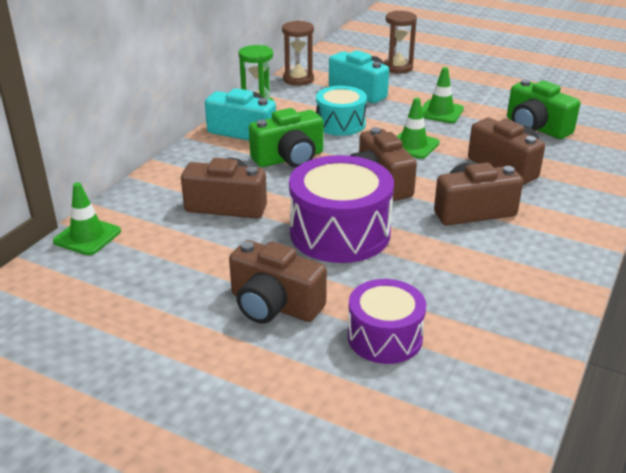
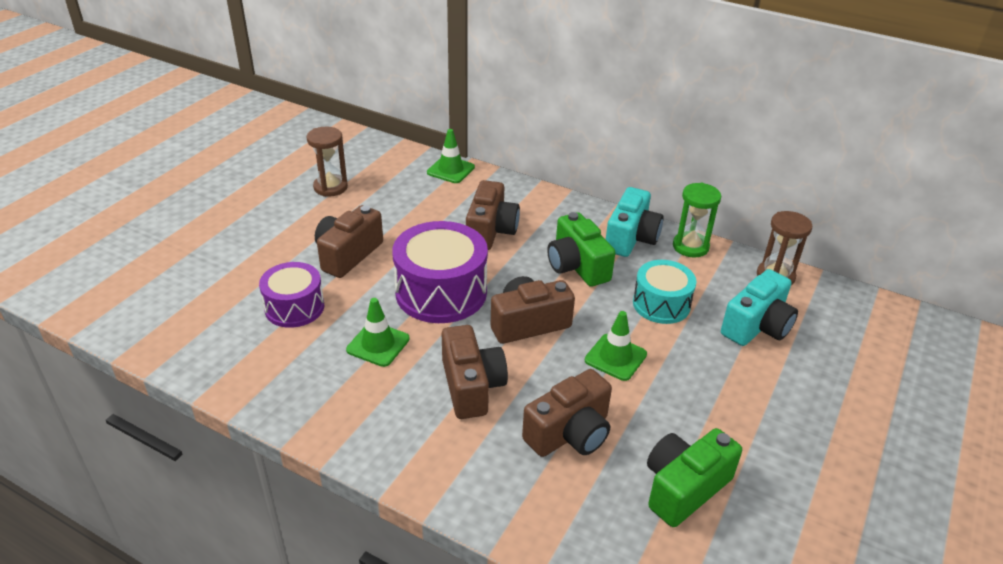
camera: 90 degrees right, 5 degrees up
(397, 68) = (849, 367): brown hourglass -> brown hourglass (330, 187)
(440, 112) = (712, 393): green traffic cone -> green traffic cone (378, 344)

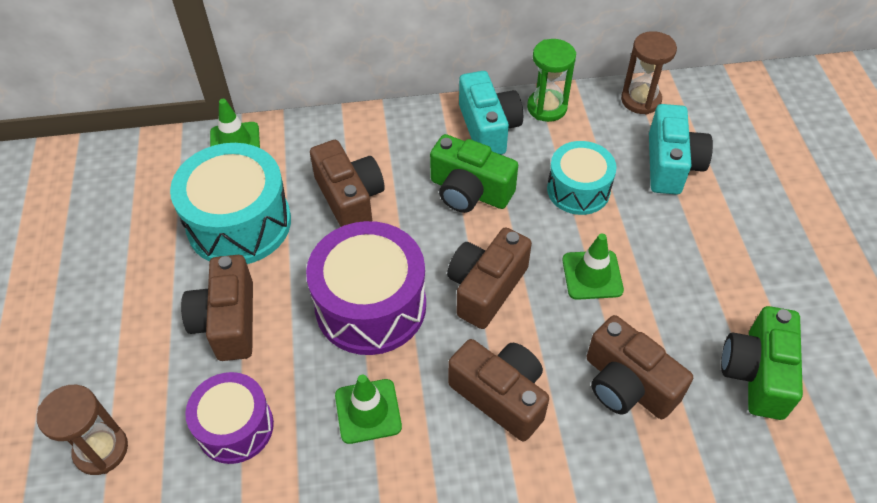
camera: 35 degrees left, 15 degrees up
(330, 187) = (119, 243): brown hourglass -> brown hourglass (101, 450)
(408, 210) = (239, 223): none -> turquoise drum
(570, 433) = (627, 385): brown camera -> brown camera turned 120 degrees clockwise

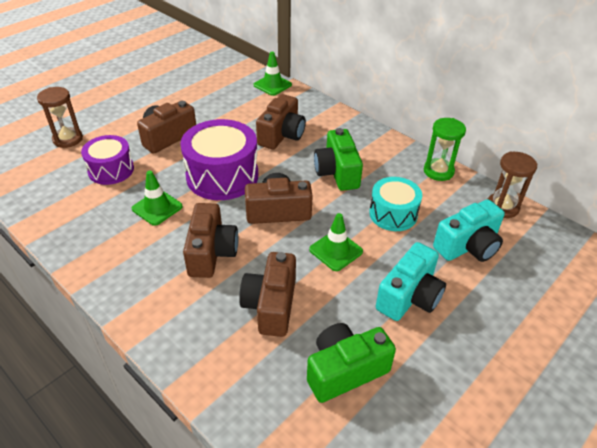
camera: 50 degrees right, 10 degrees down
(239, 223) = (227, 111): turquoise drum -> none
(488, 128) = (391, 157): turquoise camera -> turquoise camera (409, 296)

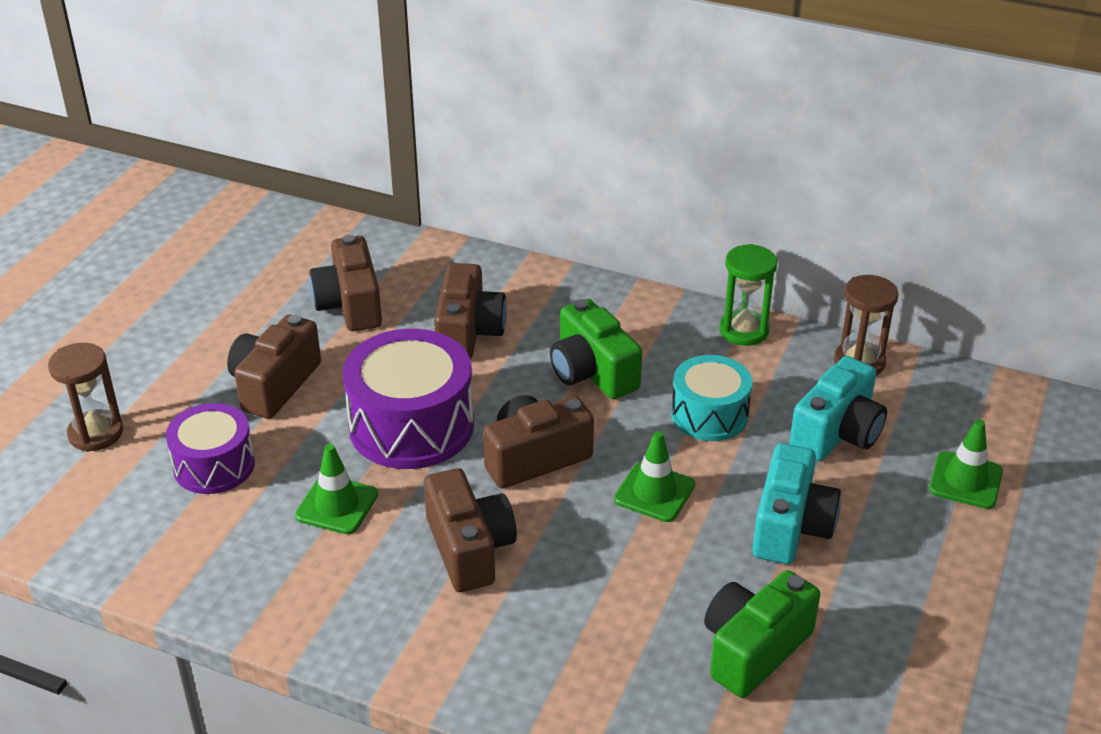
camera: 20 degrees left, 5 degrees down
(271, 305) = (604, 596): brown camera -> brown camera (350, 305)
(272, 85) = (400, 247): green traffic cone -> green traffic cone (965, 480)

